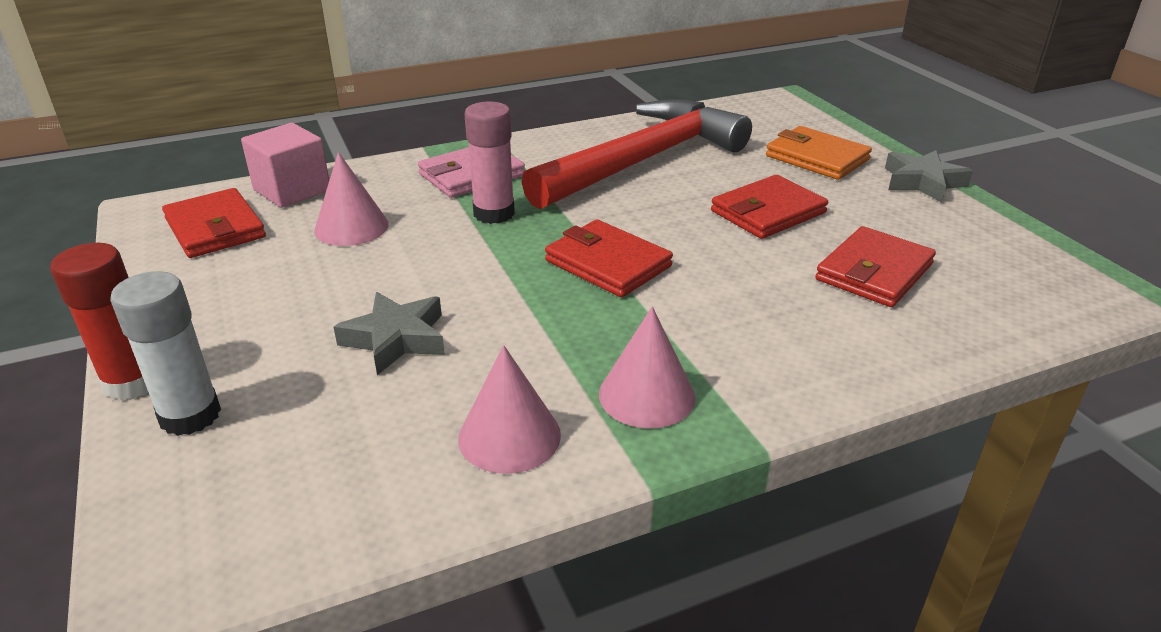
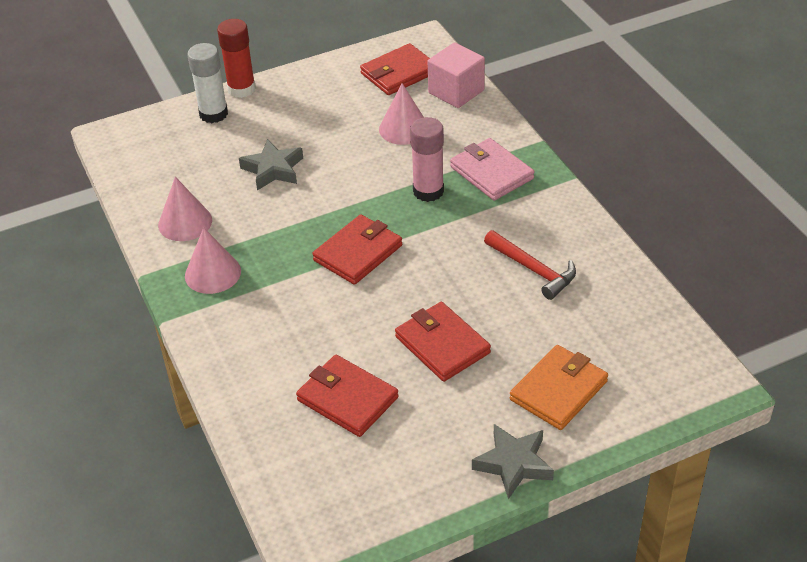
camera: 90 degrees right, 10 degrees up
(643, 160) = (533, 270): red hammer -> red hammer, size x0.46

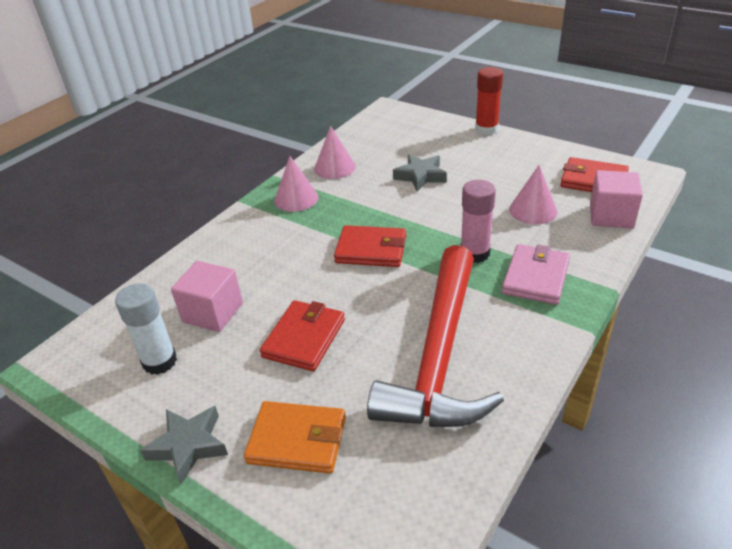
camera: 60 degrees right, 5 degrees down
(213, 114) = (449, 131): white glue stick -> white glue stick (159, 361)
(347, 399) = (212, 312): red wallet -> pink cube
(533, 270) = (439, 355): red hammer -> red hammer, size x2.17

